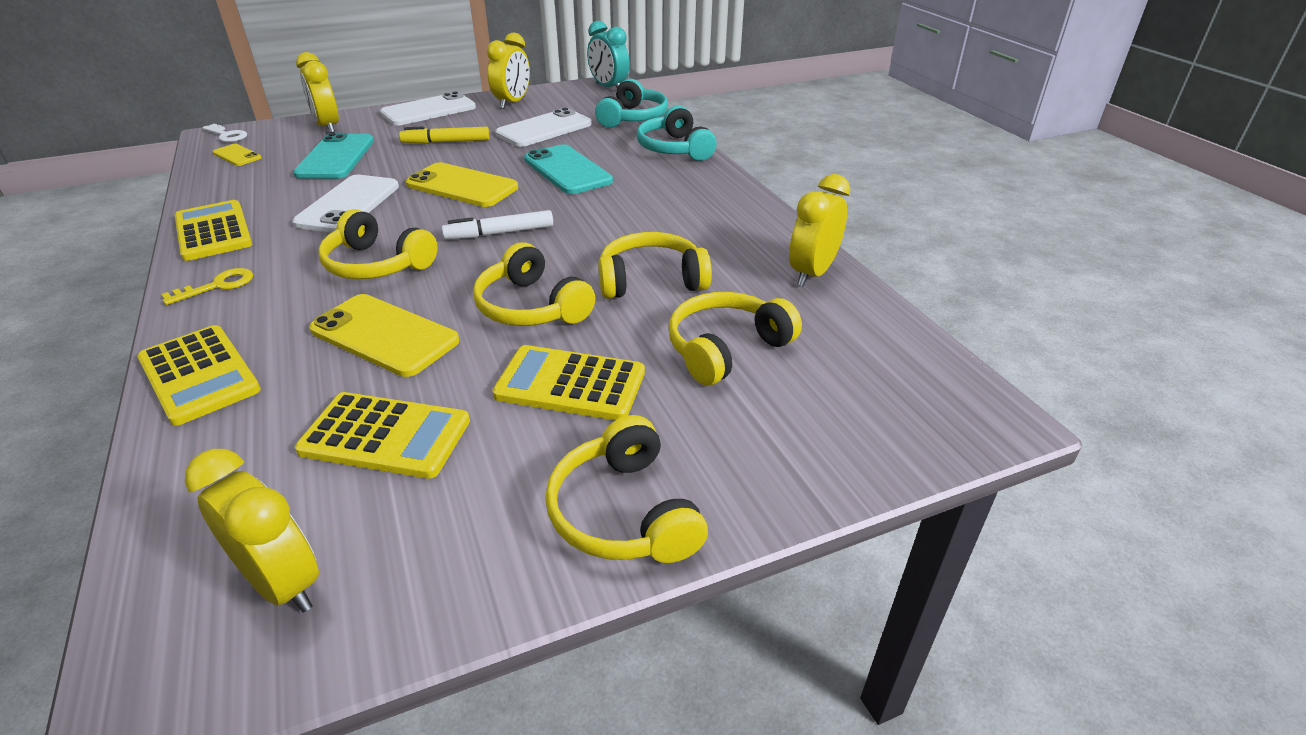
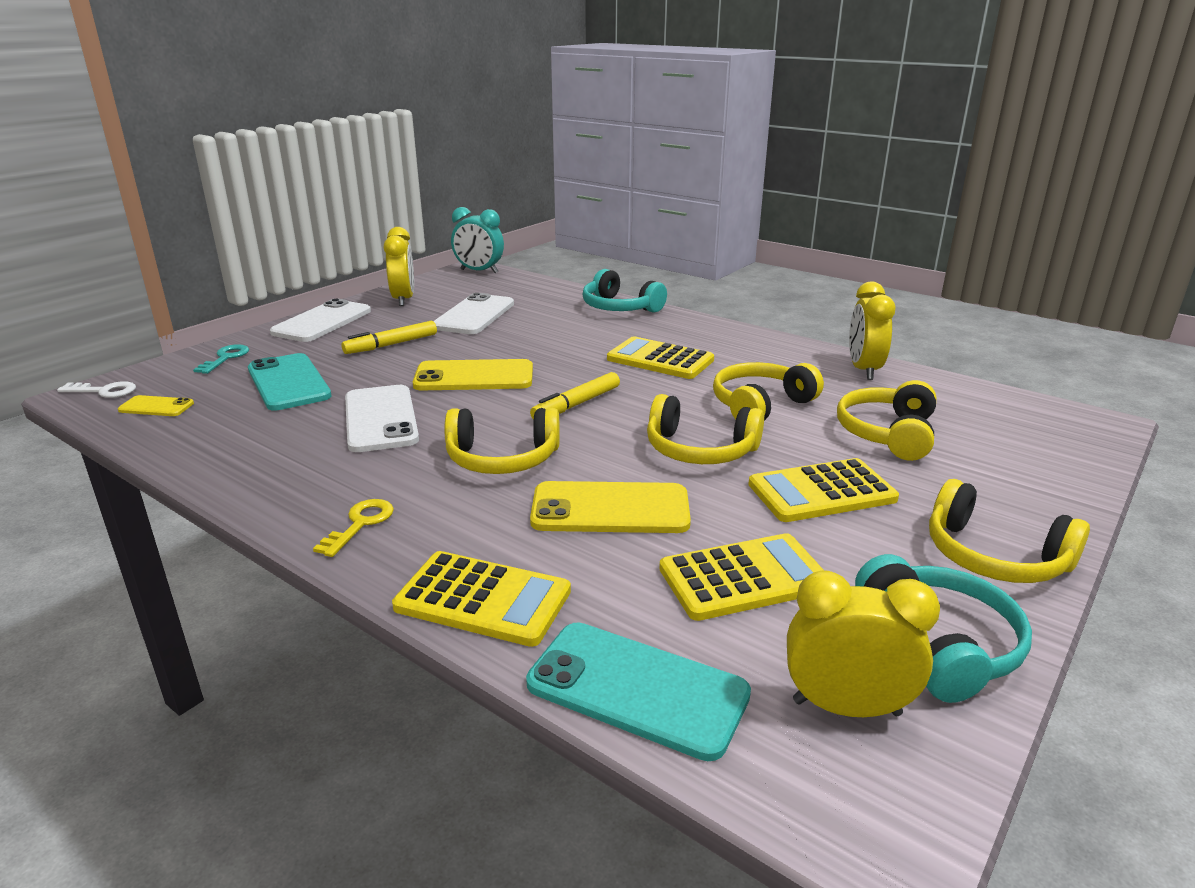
camera: 30 degrees left, 10 degrees down
(213, 231) = (262, 480): yellow calculator -> yellow calculator (660, 359)
(327, 127) = (226, 358): yellow clock -> turquoise key
(499, 233) = (576, 404): white marker -> yellow marker
(567, 170) = (554, 343): turquoise phone -> turquoise phone (637, 689)
(633, 118) = (543, 291): turquoise headphones -> turquoise headphones (939, 643)

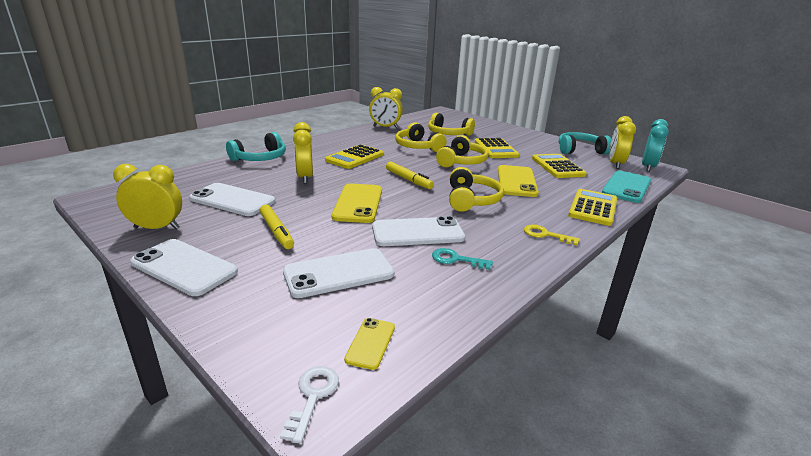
camera: 85 degrees left, 0 degrees up
(226, 358) = (253, 317): turquoise key -> turquoise key (456, 259)
(289, 382) = (339, 273): turquoise phone -> white phone
(479, 271) = (110, 195): turquoise clock -> turquoise clock (648, 167)
(558, 339) = (305, 177): none -> yellow clock
(994, 556) = (532, 137): yellow headphones -> none

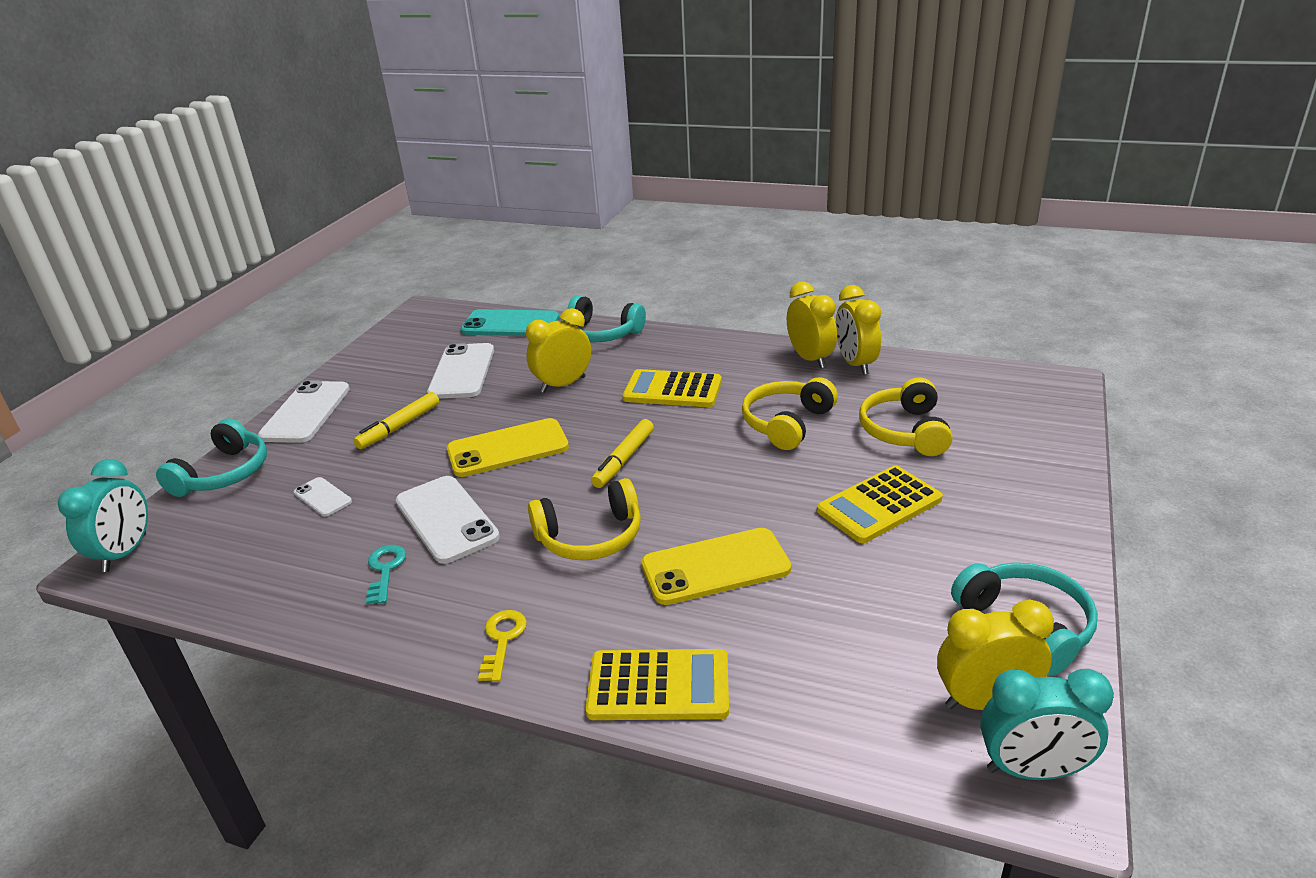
camera: 70 degrees right, 5 degrees up
(157, 228) = (375, 366): yellow clock -> yellow clock (810, 359)
(233, 321) = (224, 474): none -> turquoise headphones
(312, 396) = (125, 553): white key -> turquoise clock
(339, 273) = (323, 497): white phone -> white phone, size x0.52
(370, 343) = (200, 559): yellow phone -> none
(462, 161) = (759, 485): yellow headphones -> none
(557, 167) = (858, 607): yellow calculator -> none
(626, 187) = (827, 731): turquoise phone -> turquoise phone (510, 324)

